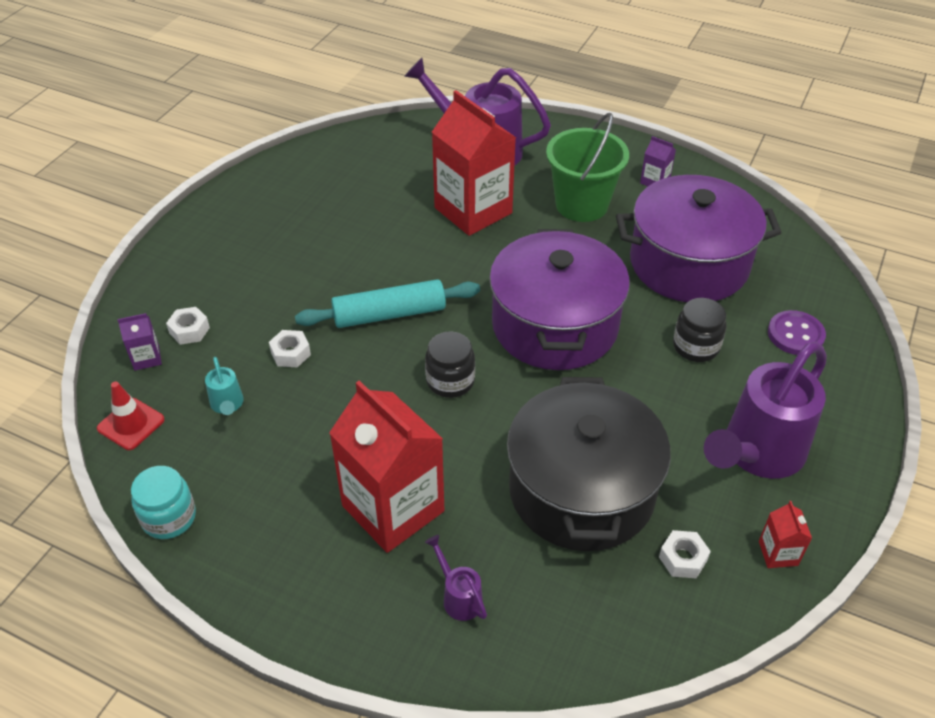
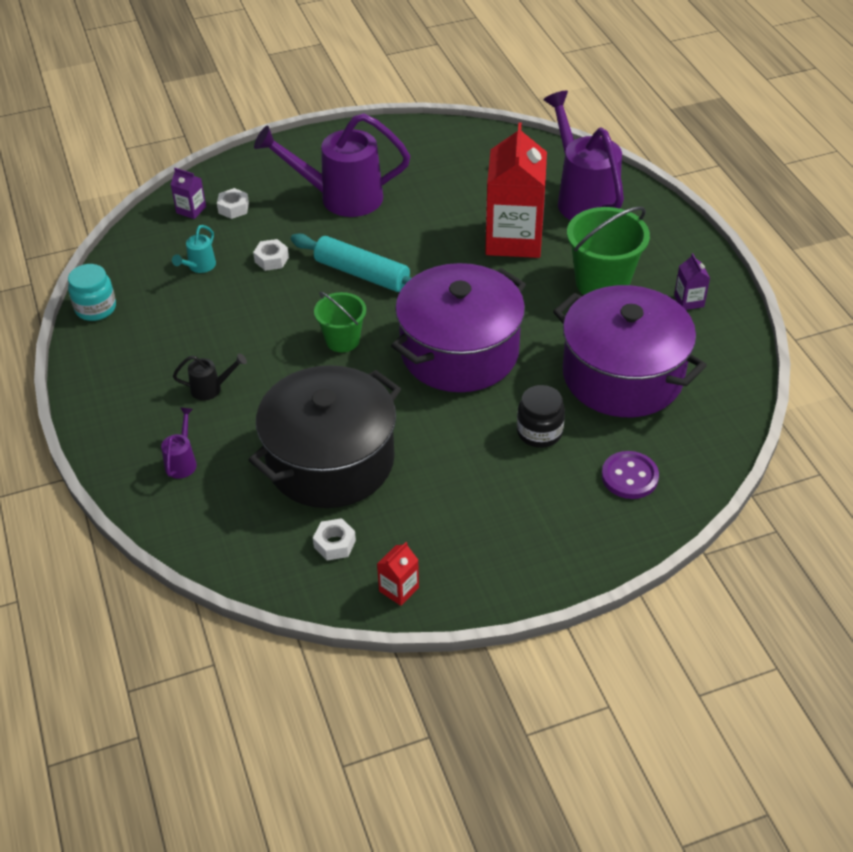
camera: 45 degrees right, 0 degrees up
(131, 424) = (138, 243): red traffic cone -> none
(393, 508) = (211, 388): red carton -> black watering can
(450, 381) = (342, 340): black jar -> green bucket
(757, 453) = (477, 526): purple watering can -> purple watering can (341, 198)

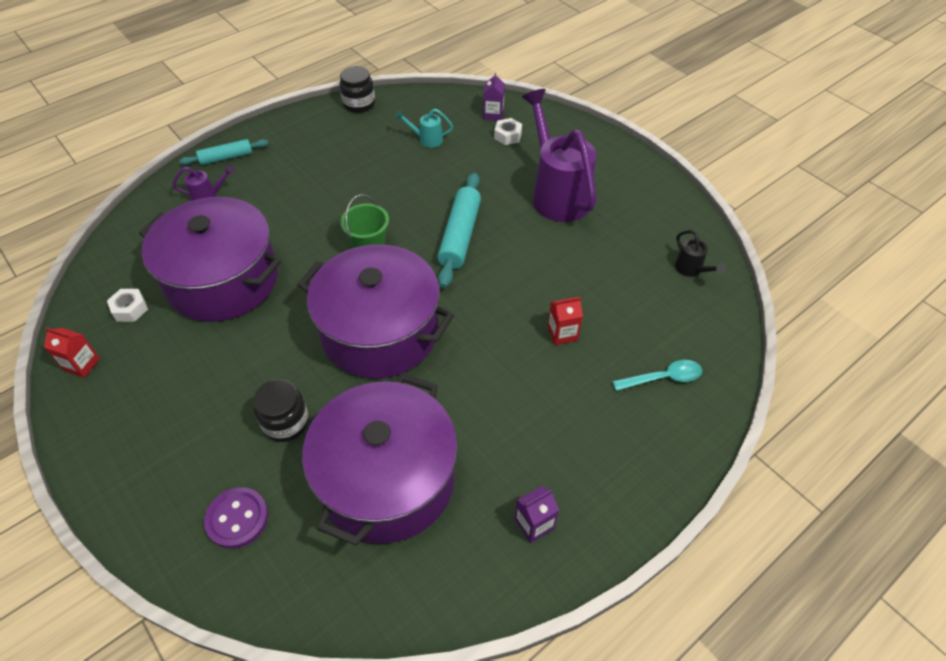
camera: 70 degrees right, 5 degrees up
(95, 308) = (359, 104): turquoise jar -> black jar
(117, 438) = (226, 157): none -> turquoise rolling pin
(211, 388) = (289, 188): black watering can -> black watering can (691, 269)
(271, 259) = (453, 176): white nut -> none
(330, 460) = (223, 280): black pot -> purple pot
(514, 239) = (562, 333): red carton -> red carton, size x0.41
(583, 198) = (663, 378): purple watering can -> turquoise spoon
(602, 283) = (528, 428): green bucket -> none

